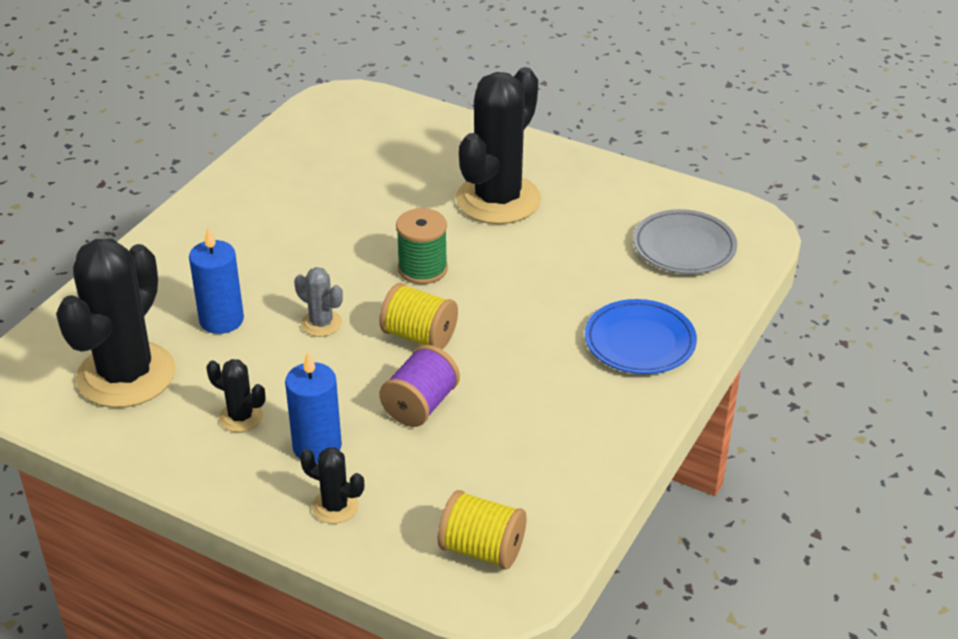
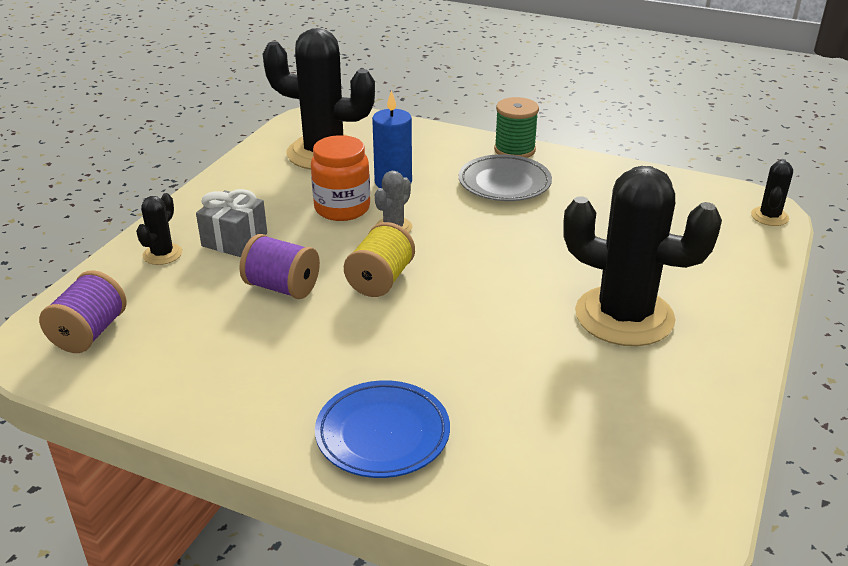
camera: 85 degrees right, 5 degrees down
(241, 417) = (273, 203): black cactus -> black cactus (769, 216)
(270, 361) = (342, 208): none -> orange jar
(317, 447) = (234, 239): blue candle -> grey gift
(422, 269) = (485, 275): green spool -> green spool (514, 150)
(482, 549) = (89, 333): yellow spool -> purple spool
(684, 247) = (582, 477): grey plate -> grey plate (504, 183)

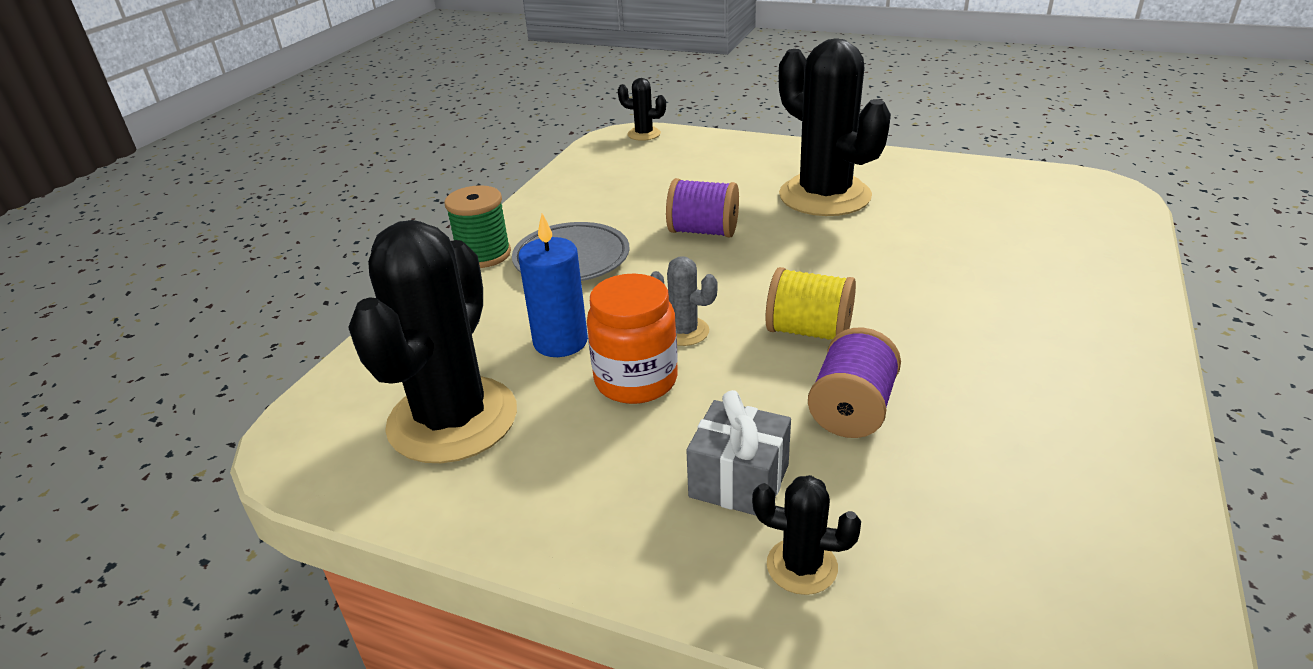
camera: 90 degrees left, 0 degrees up
(89, 333) = (1056, 607): purple spool -> purple spool (703, 231)
(382, 434) = (1073, 307): blue plate -> none
(624, 316) = (824, 196): black cactus -> black cactus turned 60 degrees counterclockwise

